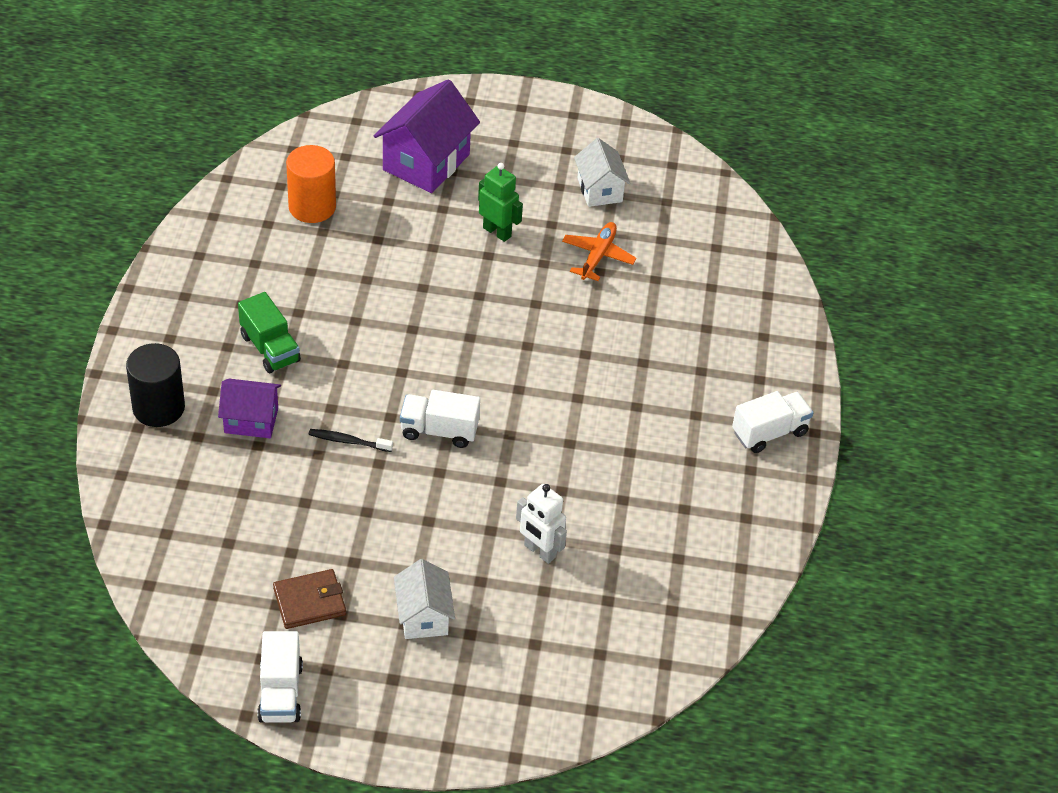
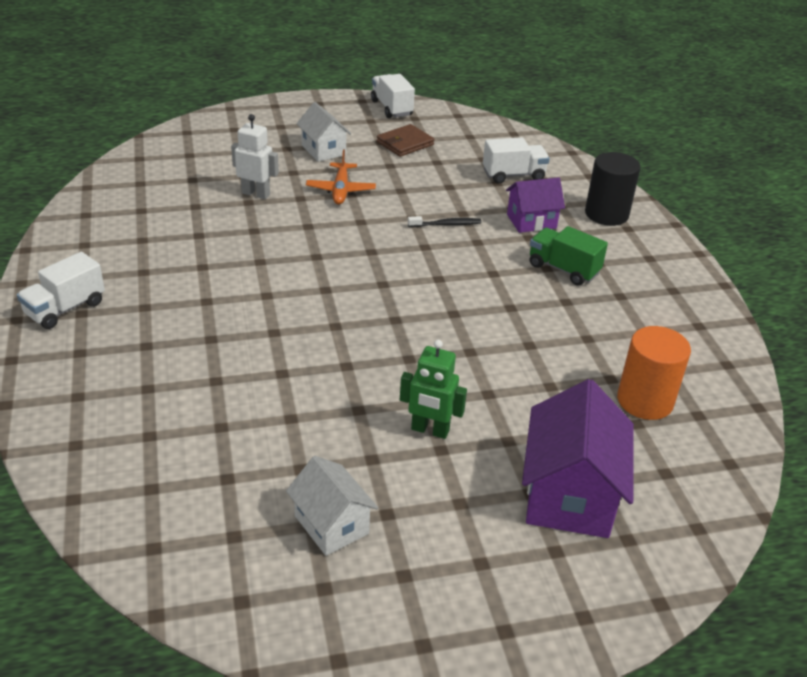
camera: 160 degrees right, 10 degrees down
(439, 431) = (378, 246): white truck -> white truck (513, 175)
(597, 256) = (299, 434): orange plane -> orange plane (341, 190)

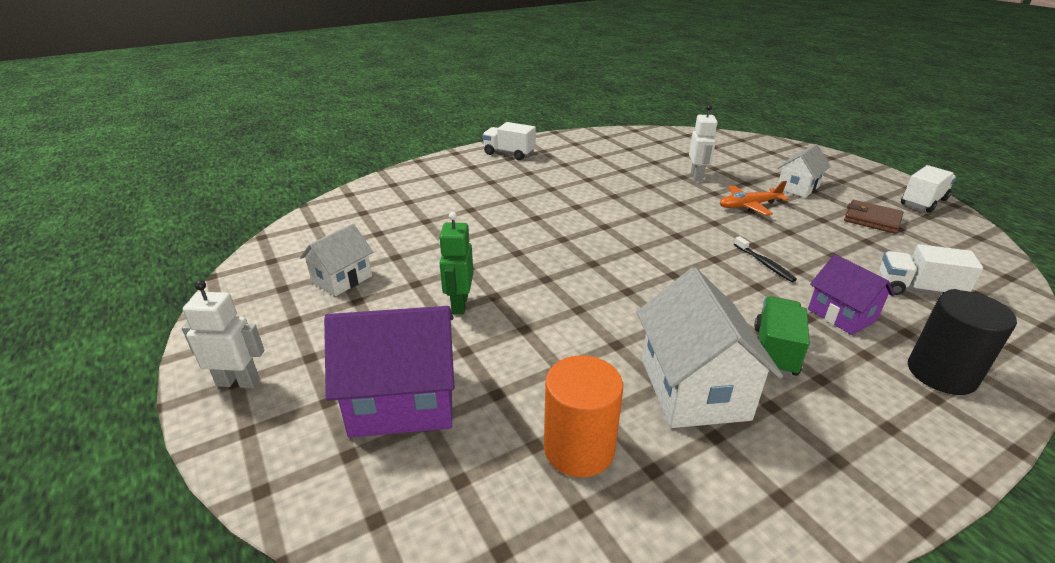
camera: 75 degrees right, 5 degrees down
(506, 628) = (238, 382): none -> white robot
(513, 175) = (917, 290): white truck -> white truck turned 135 degrees clockwise
(594, 323) = (694, 388): none -> white house

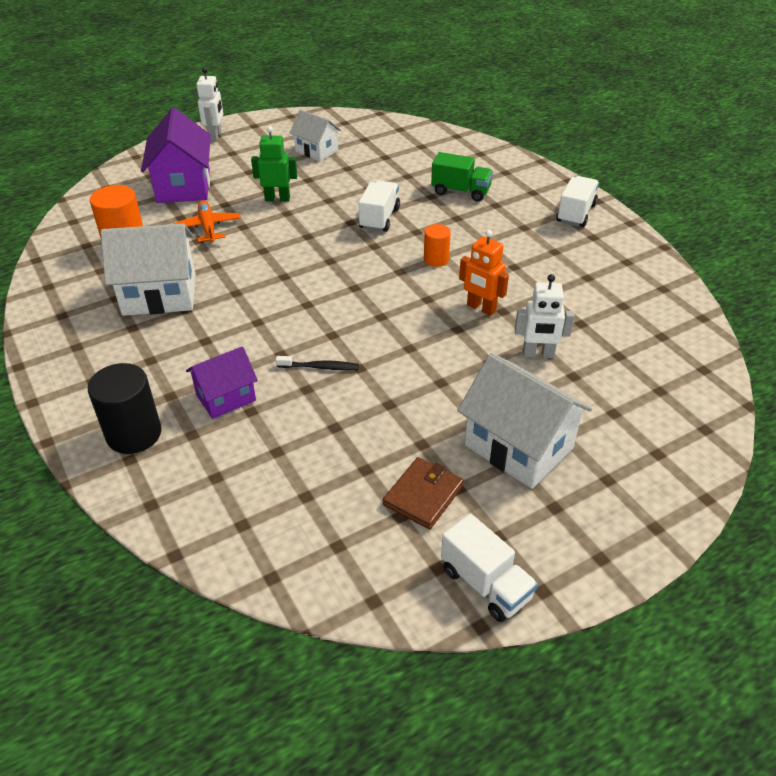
camera: 90 degrees right, 10 degrees up
(582, 209) = (436, 259): none -> orange cylinder
(649, 193) = (481, 308): none -> orange robot
(749, 206) = (455, 385): orange plane -> orange plane (208, 227)
(764, 264) = (320, 367): black toothbrush -> black toothbrush turned 150 degrees counterclockwise
(774, 351) = (188, 343): green truck -> green truck (461, 191)
(798, 187) = (518, 447): white house -> white house, size x1.65
(917, 290) = (257, 472): white truck -> white truck (379, 218)

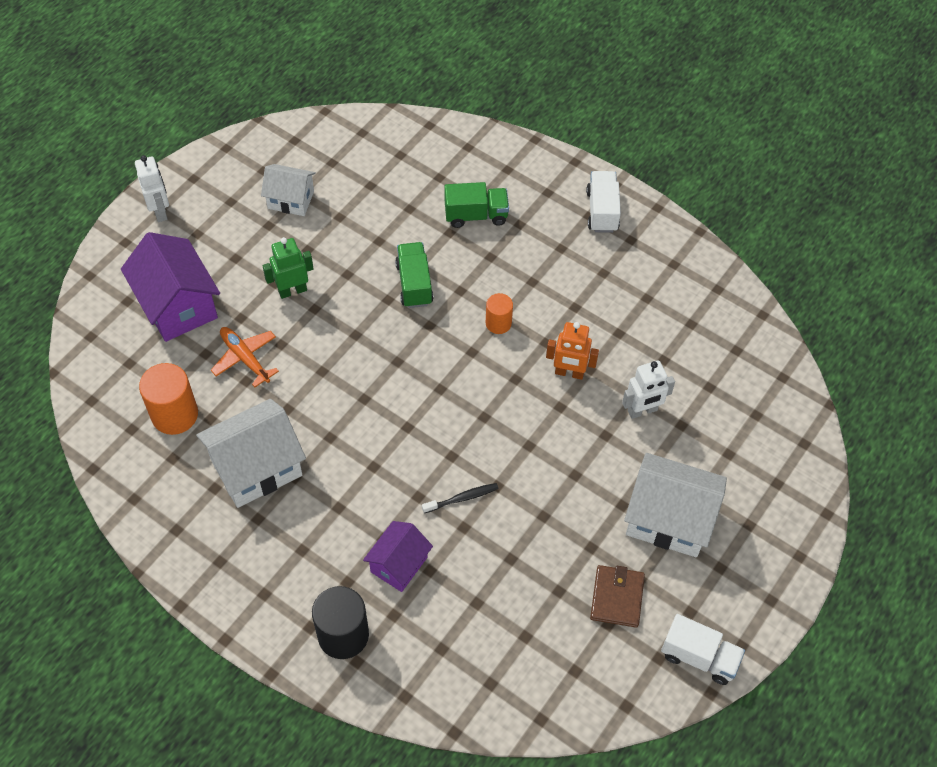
camera: 25 degrees left, 15 degrees up
(379, 218) = (414, 284): white truck -> green truck

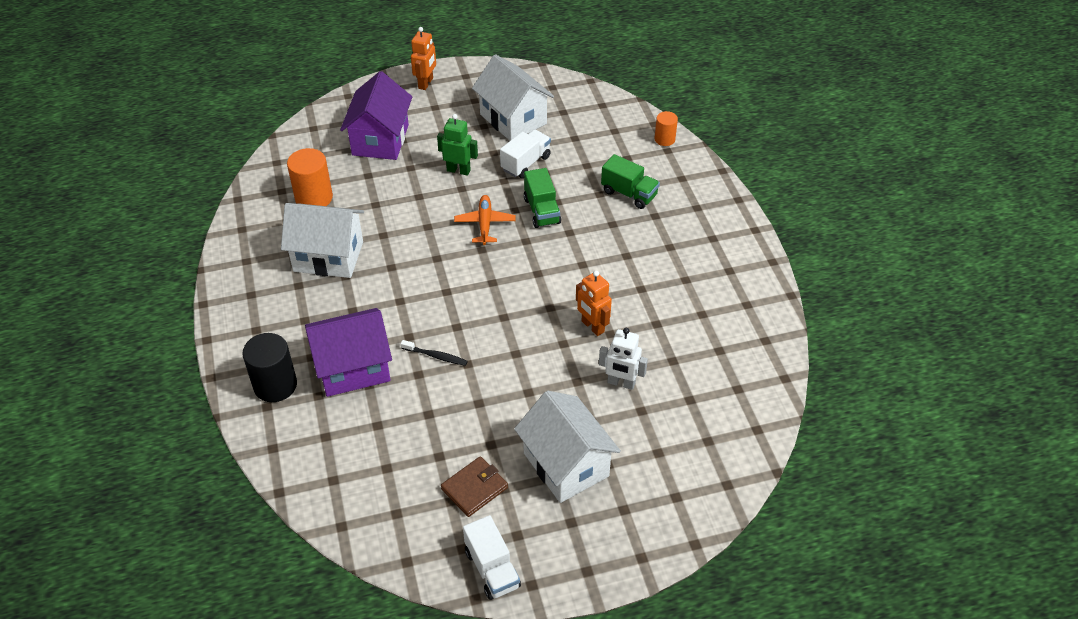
camera: 40 degrees right, 10 degrees down
(160, 211) = (426, 83): white robot -> orange robot
(245, 358) = (388, 192): orange plane -> orange plane (485, 224)
(291, 200) = (513, 119): white house -> white house, size x1.65
(399, 564) = (353, 368): purple house -> purple house, size x1.65
(414, 284) = (542, 211): green truck -> green truck turned 135 degrees clockwise
(498, 323) = (574, 267): orange cylinder -> orange cylinder (664, 139)
(602, 211) = (726, 240): white truck -> white truck (525, 163)

